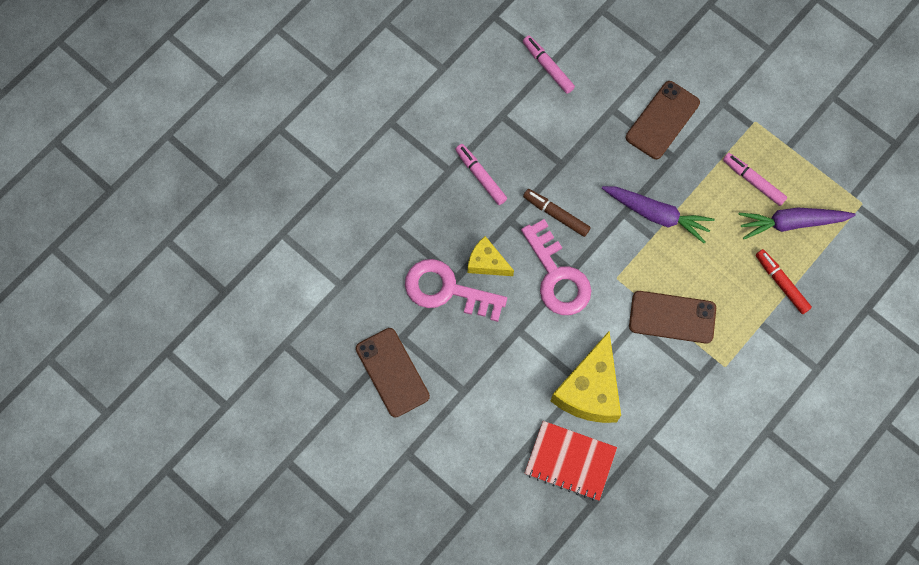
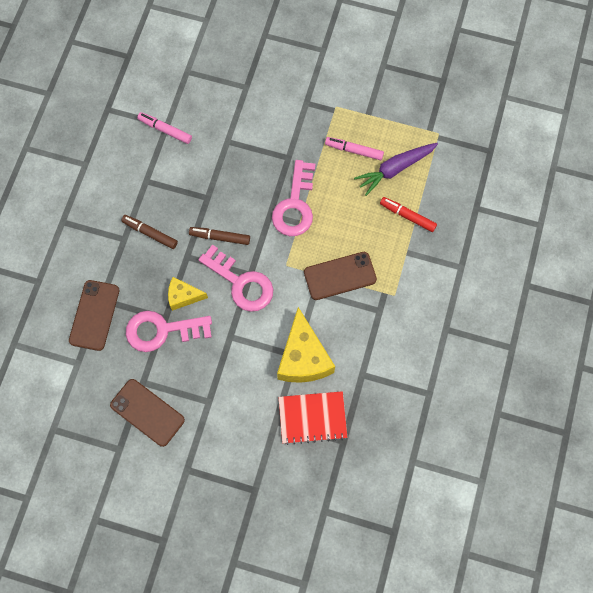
camera: 25 degrees left, 0 degrees up
(480, 176) = (150, 233): pink marker -> brown marker
(657, 215) = (295, 205): purple carrot -> pink key
(662, 120) = (268, 134): brown phone -> brown phone (94, 315)

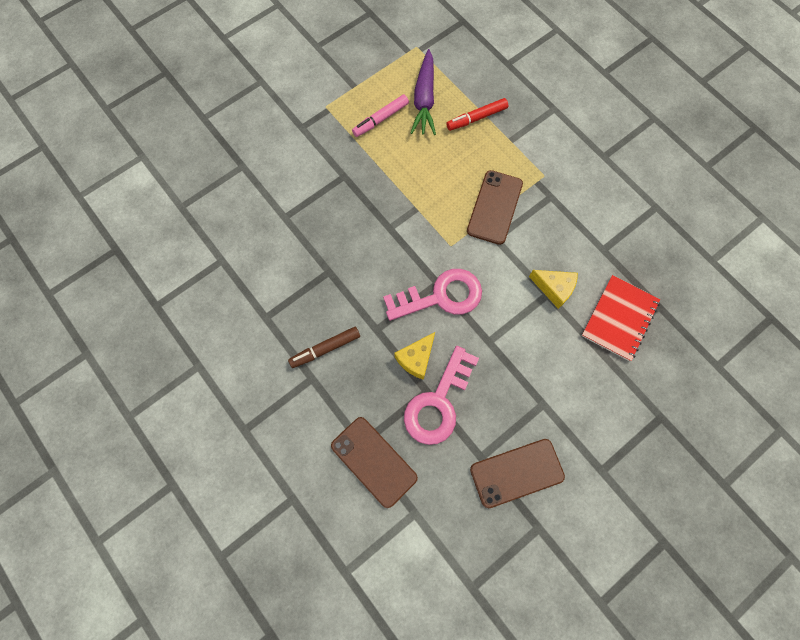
camera: 55 degrees left, 0 degrees up
(165, 130) = (226, 265): pink marker -> none
(220, 237) = (379, 286): brown marker -> none
(295, 205) = (396, 200): pink key -> none
(303, 357) = (554, 288): yellow cheese -> yellow cheese, size x0.55

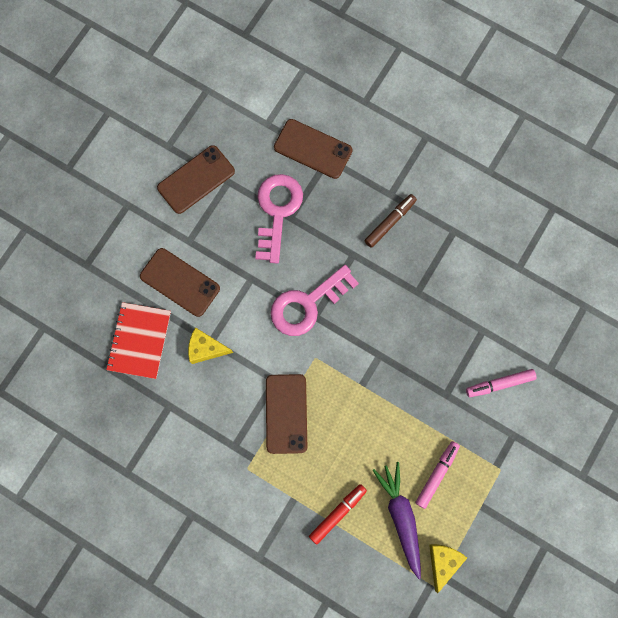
camera: 160 degrees right, 5 degrees up
(292, 169) = (499, 384): none -> pink marker
(416, 359) = (309, 241): yellow cheese -> yellow cheese (443, 562)
(564, 363) = (180, 282): none -> brown phone

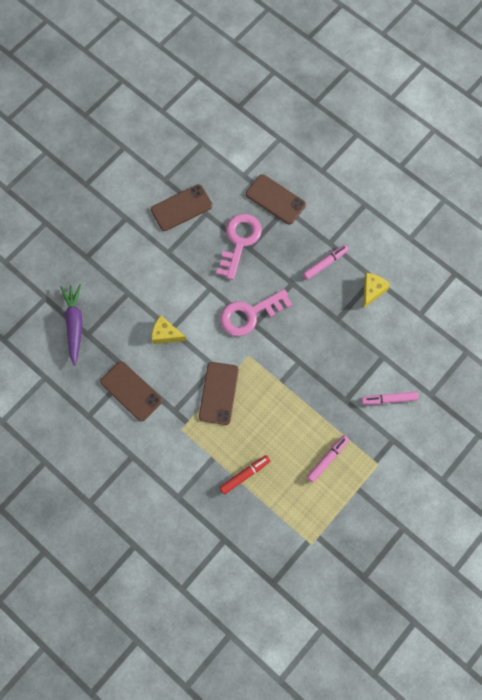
camera: 10 degrees right, 5 degrees down
(139, 341) = (116, 320): red notebook -> none
(180, 282) = (155, 282): brown phone -> brown phone (131, 391)
(390, 222) = (325, 264): brown marker -> pink marker
(400, 517) = (293, 486): purple carrot -> purple carrot (74, 324)
(443, 562) = (320, 526): yellow cheese -> yellow cheese (372, 291)

